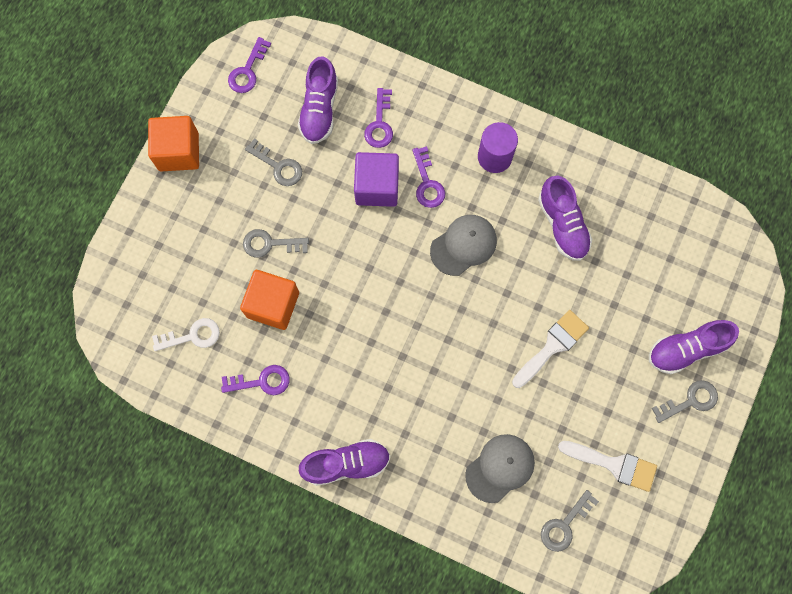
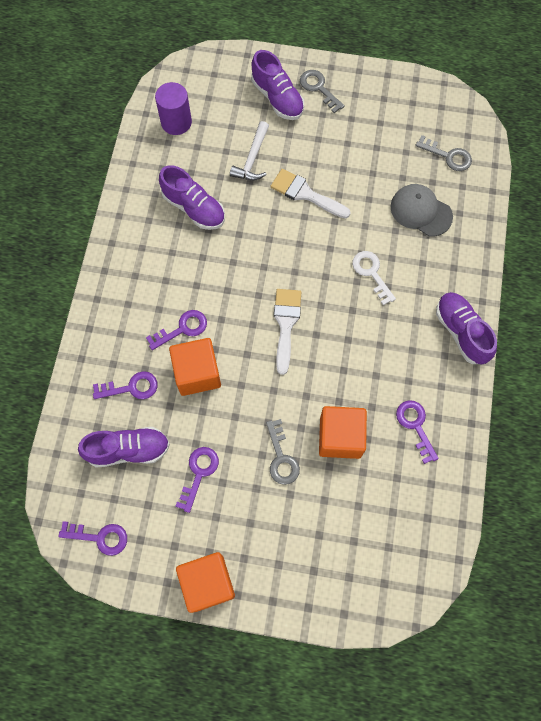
camera: 105 degrees left, 5 degrees down
(192, 336) = (394, 505): white key -> white key (371, 273)
(278, 166) = (199, 473): grey key -> purple key
(377, 187) = (197, 373): purple cube -> orange cube
(463, 245) = (235, 283): grey cap -> none
(494, 157) = (142, 277): purple cylinder -> purple cylinder (176, 122)
(562, 225) = (194, 208): purple shoe -> purple shoe turned 75 degrees clockwise
(610, 301) = (252, 158): none -> white hammer
(614, 464) = (388, 131): white brush -> white brush (286, 324)

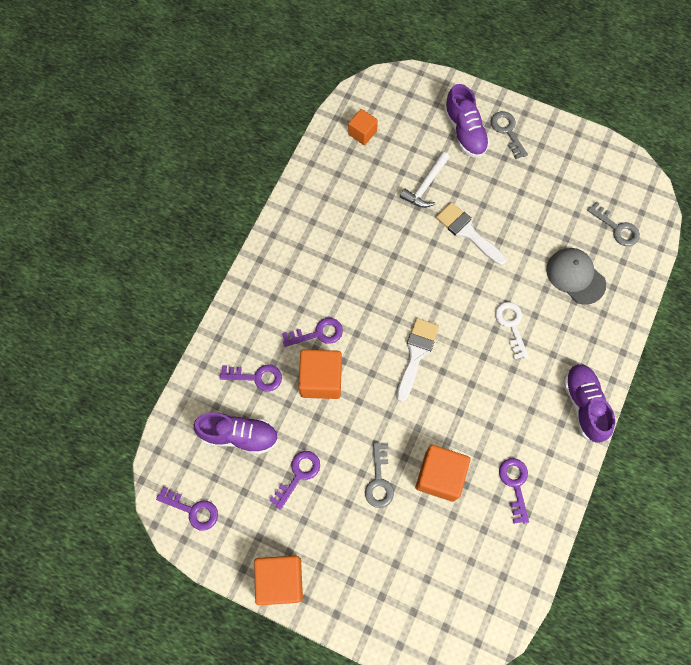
camera: 15 degrees right, 0 degrees up
(176, 122) = (362, 133): purple cylinder -> orange cube
(194, 208) = (358, 220): purple shoe -> none

